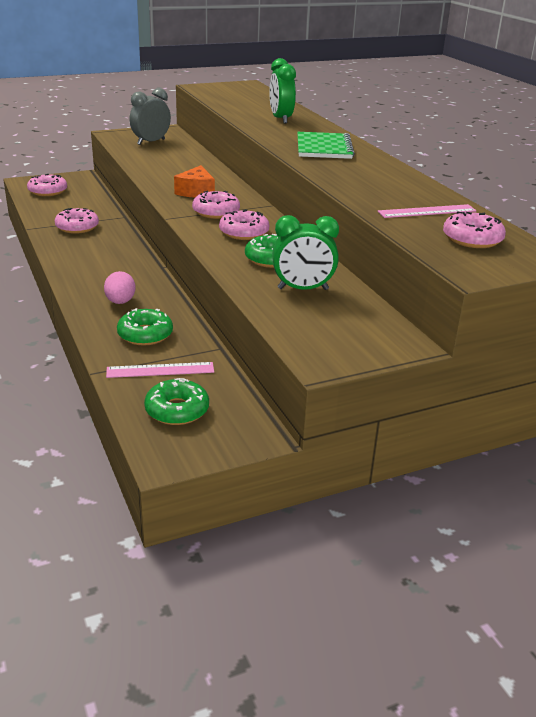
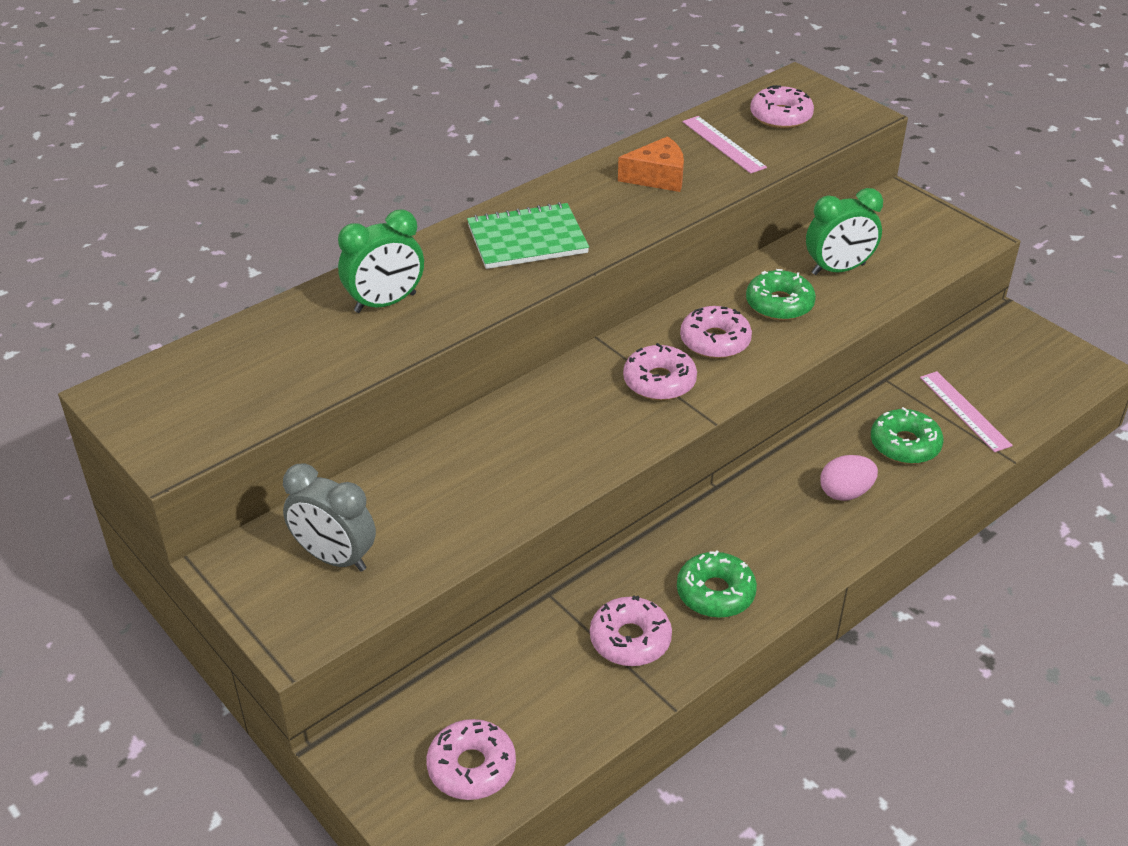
camera: 105 degrees left, 10 degrees up
(177, 410) = (1020, 380): green donut -> green donut (715, 593)
(196, 192) = (588, 421): orange cheese -> orange cheese (657, 177)
(303, 289) = (838, 269): green clock -> green clock turned 90 degrees clockwise

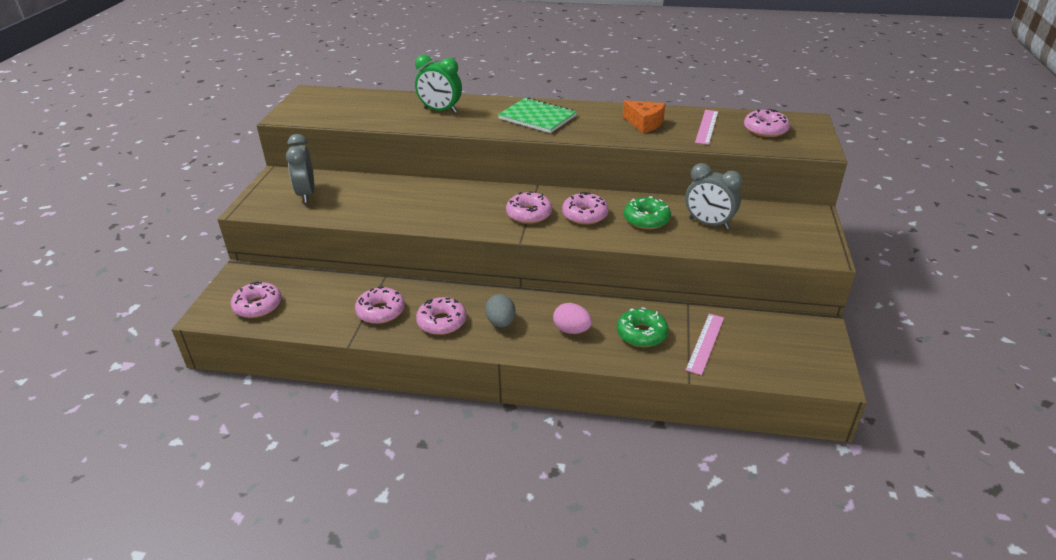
camera: 50 degrees right, 5 degrees down
(715, 593) = (441, 322): green donut -> pink donut
(771, 541) = (501, 322): none -> grey egg
(838, 269) = (708, 224): green clock -> grey clock

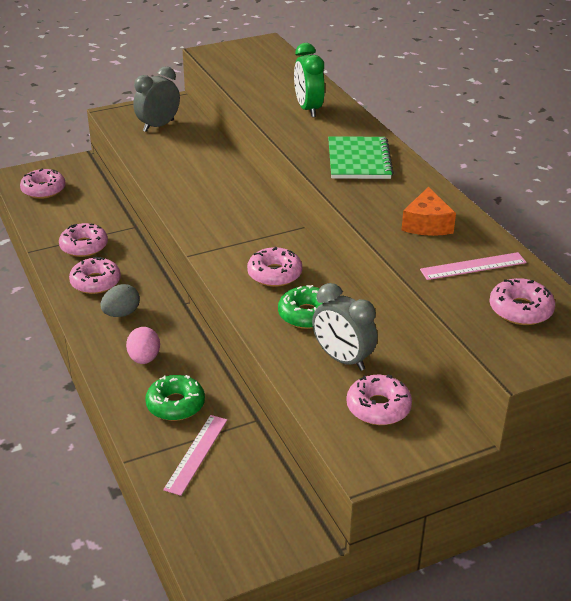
camera: 55 degrees right, 0 degrees up
(529, 214) = (241, 242): pink donut -> pink donut (378, 407)
(705, 343) = (196, 454): pink ruler -> pink ruler turned 60 degrees counterclockwise
(708, 224) = (342, 359): grey clock -> grey clock turned 45 degrees counterclockwise

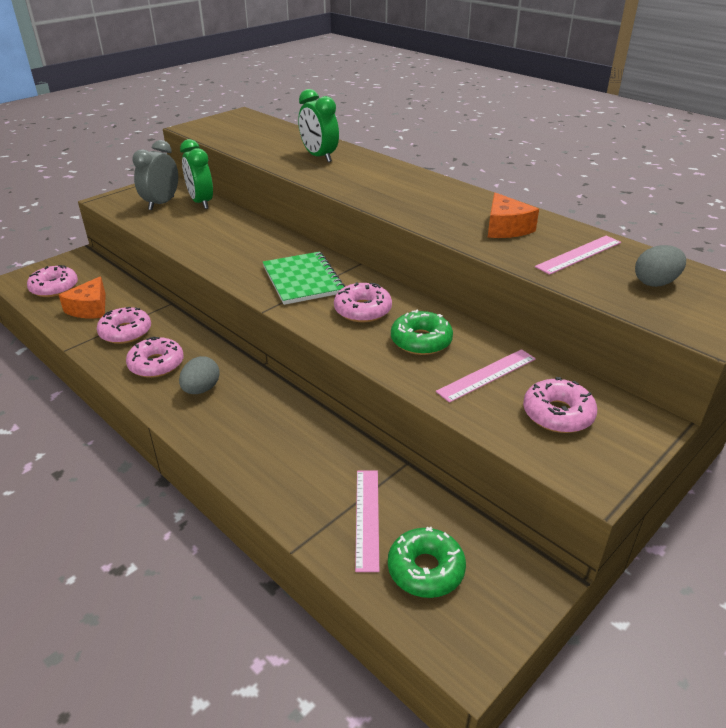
camera: 20 degrees left, 0 degrees up
(65, 217) = (90, 308): none -> orange cheese
(144, 358) = (251, 429): pink egg -> none
(175, 404) = (313, 470): green donut -> green donut (425, 569)
(195, 131) = (201, 202): none -> green clock
(342, 359) = (487, 375): grey clock -> pink ruler
(359, 160) = (399, 188): green notebook -> green notebook (302, 280)
(520, 310) = (655, 282): pink donut -> grey egg

